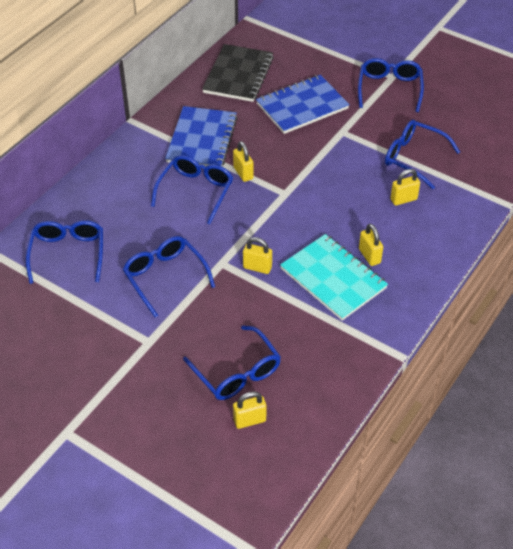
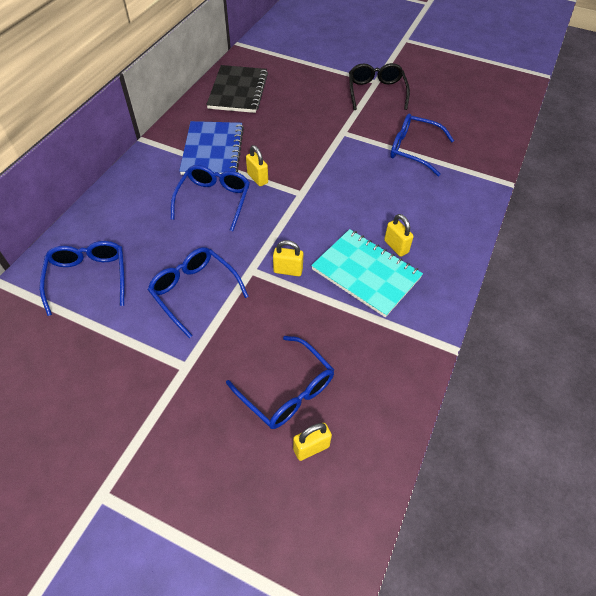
camera: 10 degrees left, 5 degrees up
(302, 106) = (301, 113): blue notebook -> none
(389, 89) = (376, 92): blue glasses -> black glasses
(403, 199) = (414, 188): yellow padlock -> none

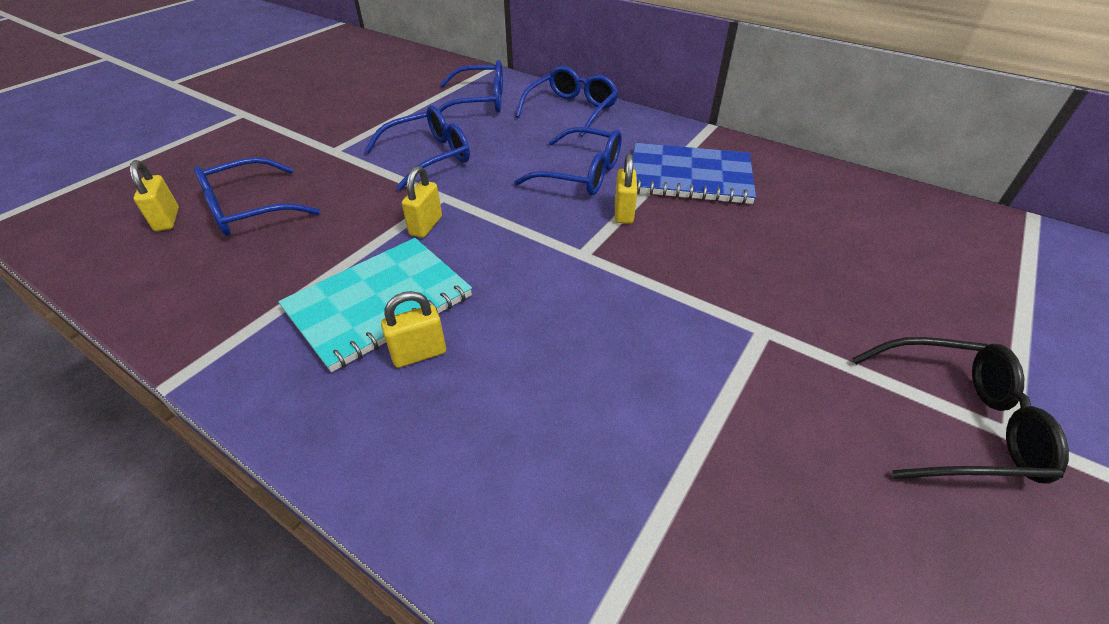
camera: 100 degrees right, 10 degrees down
(238, 91) = (861, 207): black notebook -> none
(257, 178) = (623, 213): yellow padlock -> yellow padlock turned 60 degrees counterclockwise
(413, 149) = (714, 453): blue glasses -> blue glasses (572, 110)

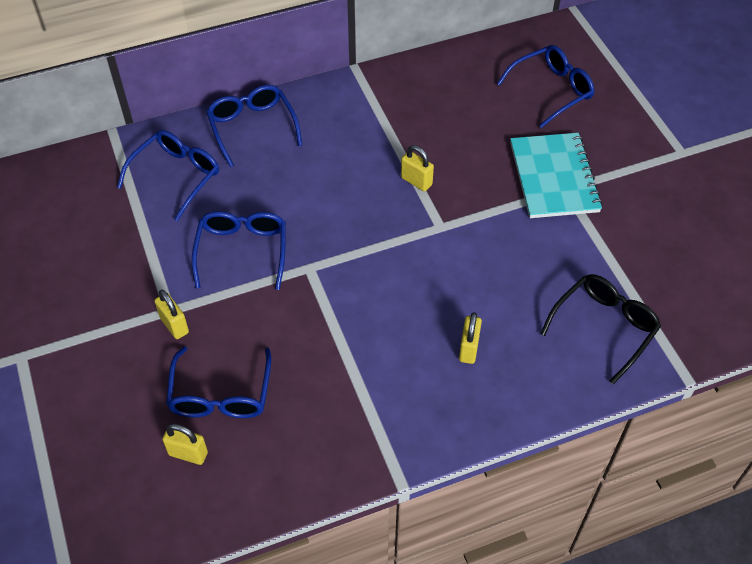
camera: 55 degrees left, 10 degrees up
(379, 303) = (406, 351): turquoise notebook -> turquoise notebook (553, 177)
(426, 226) = (340, 293): yellow padlock -> yellow padlock (174, 325)
(581, 174) = (351, 176): blue glasses -> blue glasses (551, 90)
(689, 176) = (406, 122): blue notebook -> none
(956, 423) = (665, 166): black glasses -> black glasses (604, 327)

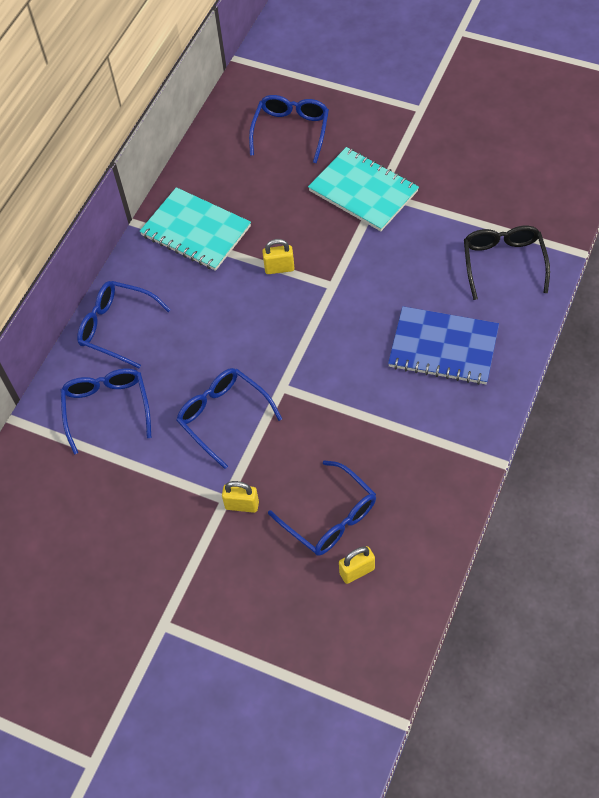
camera: 40 degrees left, 5 degrees up
(389, 106) = (196, 231): none -> turquoise notebook
(468, 349) = (443, 347): yellow padlock -> blue notebook

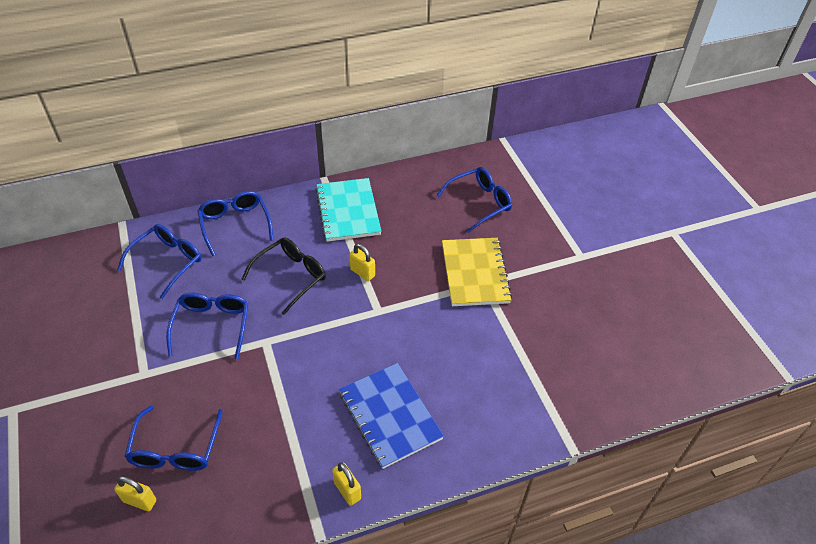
camera: 40 degrees right, 10 degrees down
(242, 505) = (146, 387): yellow padlock -> yellow padlock (347, 490)
(363, 191) = (475, 273): turquoise notebook -> yellow notebook
(503, 262) = (505, 401): black glasses -> black glasses (291, 276)

